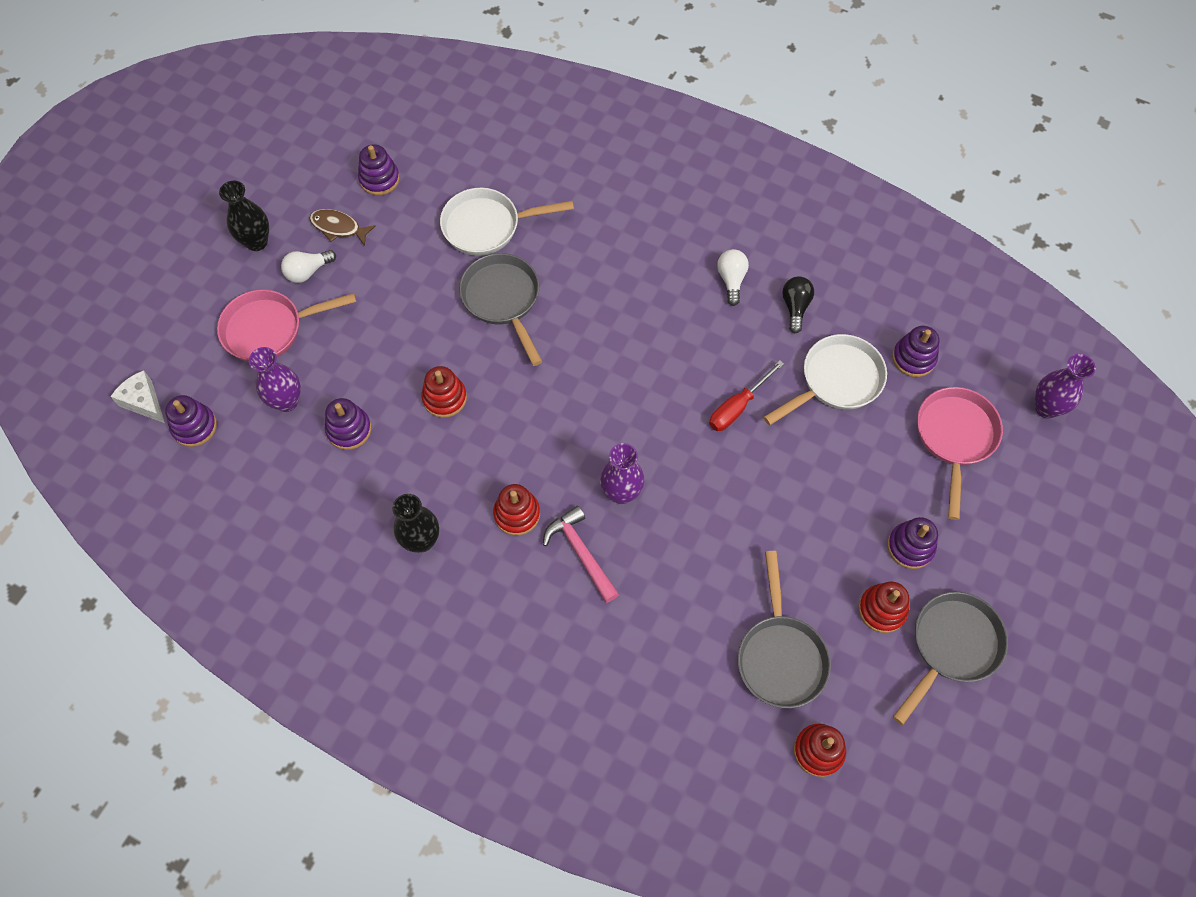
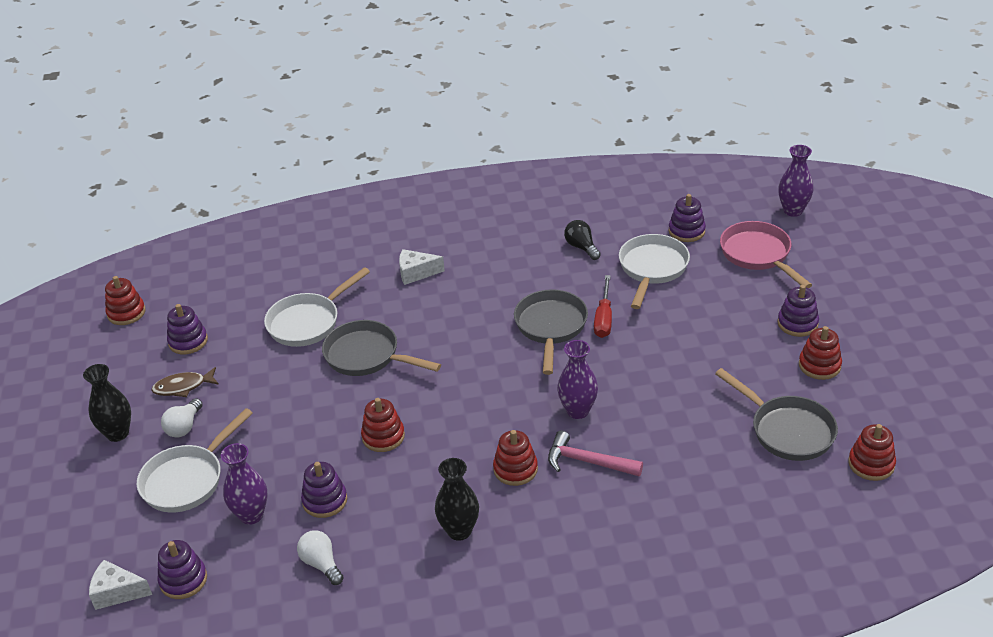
camera: 35 degrees left, 25 degrees down
(269, 329) = (187, 480): pink pan -> white pan
(357, 112) = (126, 313): none -> red stacking toy
(622, 233) = (416, 273): none -> white cheese
(731, 280) = (522, 257): white light bulb -> white light bulb (321, 564)
(951, 646) = (882, 357): grey pan -> grey pan (550, 327)

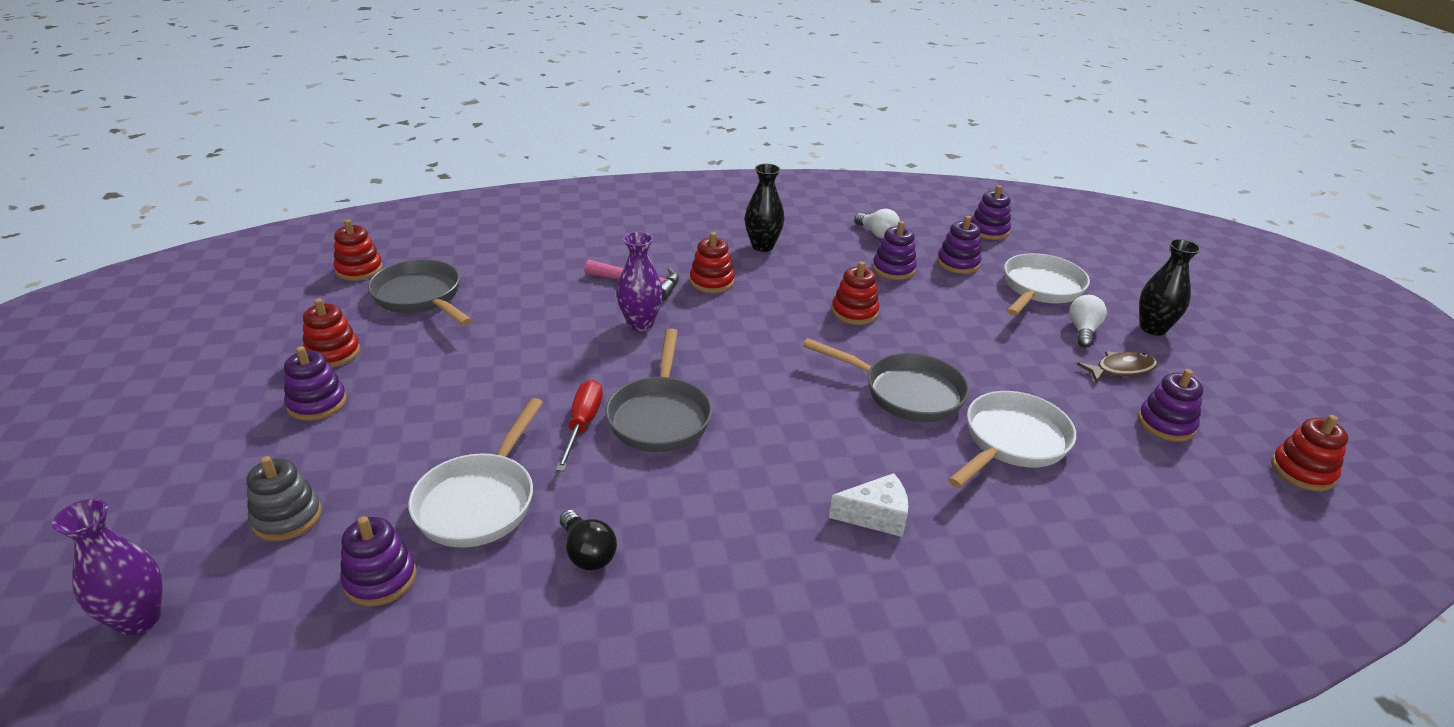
camera: 175 degrees right, 5 degrees down
(117, 592) = (1038, 227): white cheese -> none
(251, 515) = (958, 263): purple vase -> purple stacking toy
(758, 255) = (287, 517): pink pan -> grey stacking toy

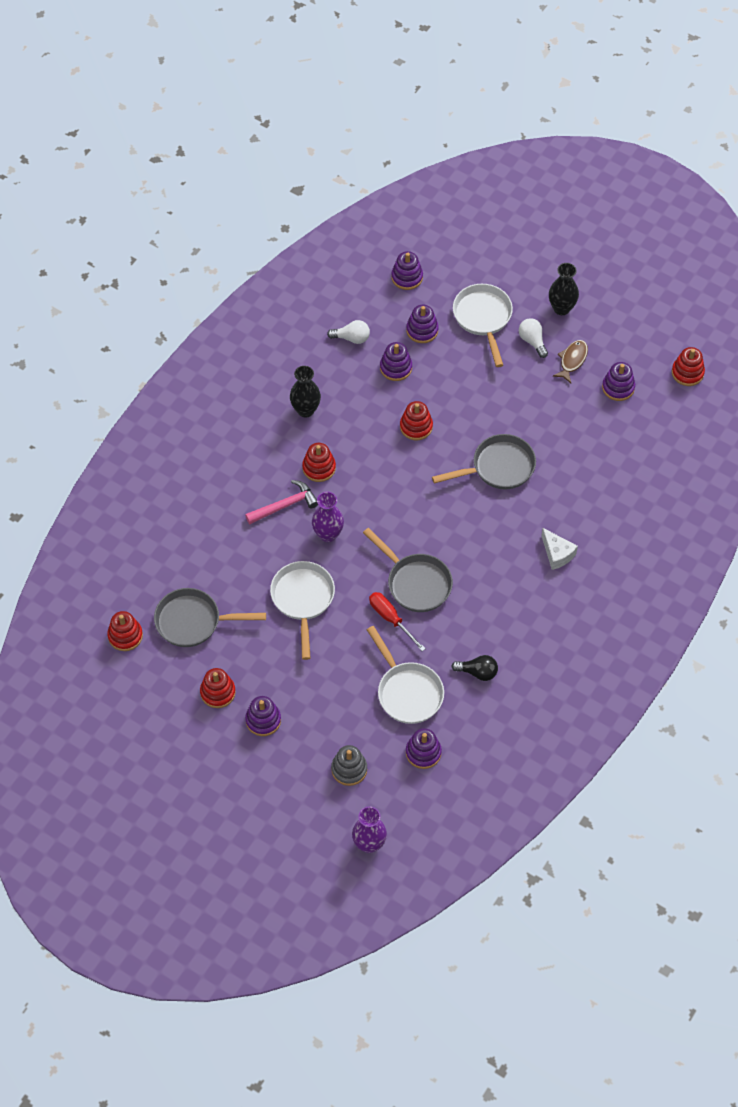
camera: 45 degrees left, 25 degrees up
(876, 516) = (557, 554): white cheese -> white cheese turned 105 degrees clockwise
(1011, 442) = (568, 460): white pan -> white pan (303, 600)

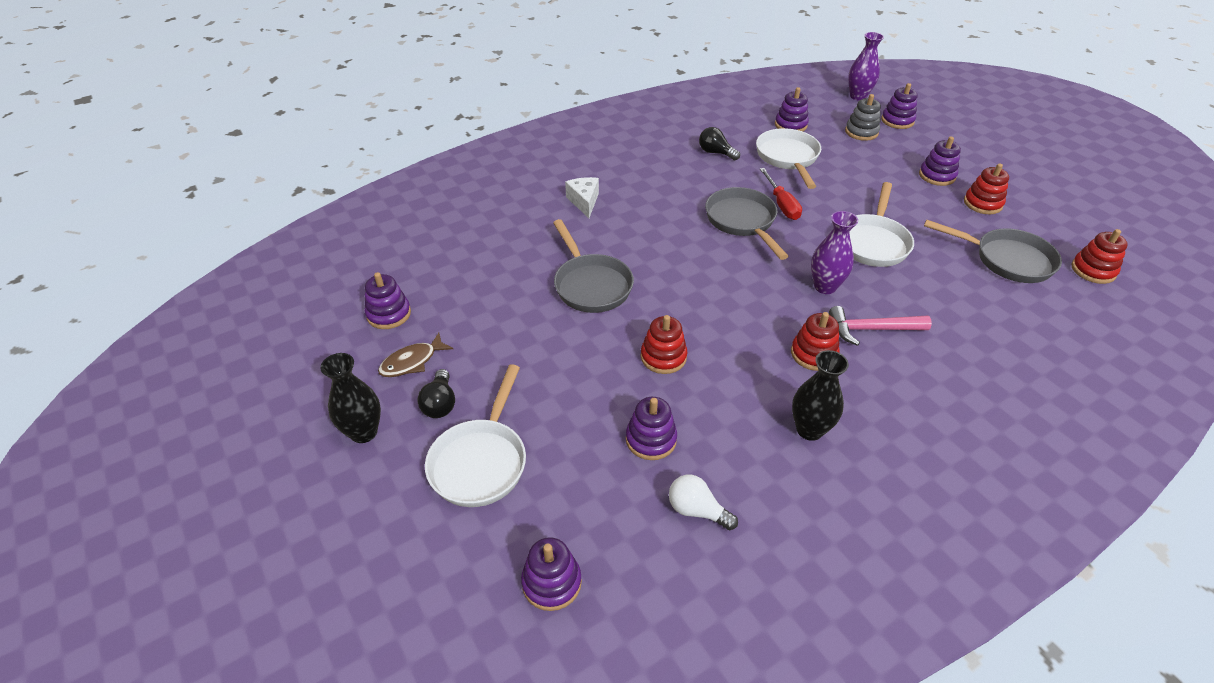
camera: 155 degrees left, 15 degrees down
(422, 330) = (581, 479): purple stacking toy -> purple stacking toy (897, 121)
(498, 467) = (591, 285): grey pan -> grey pan turned 120 degrees counterclockwise
(532, 341) = (440, 404): white light bulb -> black light bulb
(687, 373) = (298, 301): red stacking toy -> none

